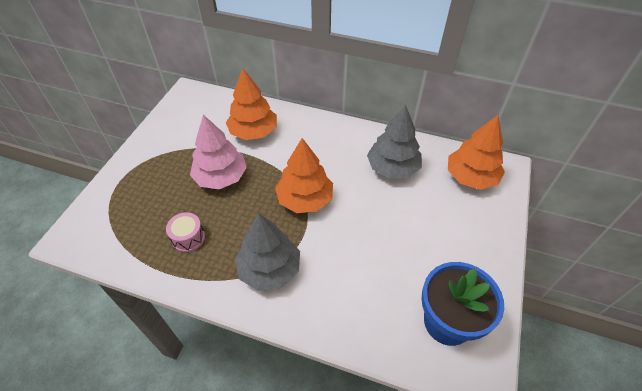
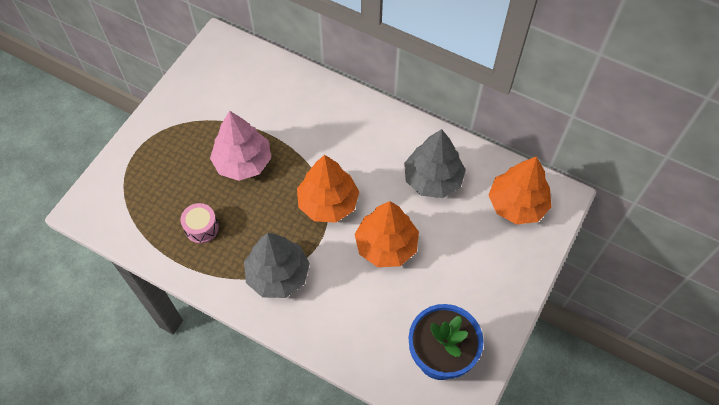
camera: 10 degrees right, 10 degrees up
(253, 132) = (286, 108): orange tree -> orange tree (386, 245)

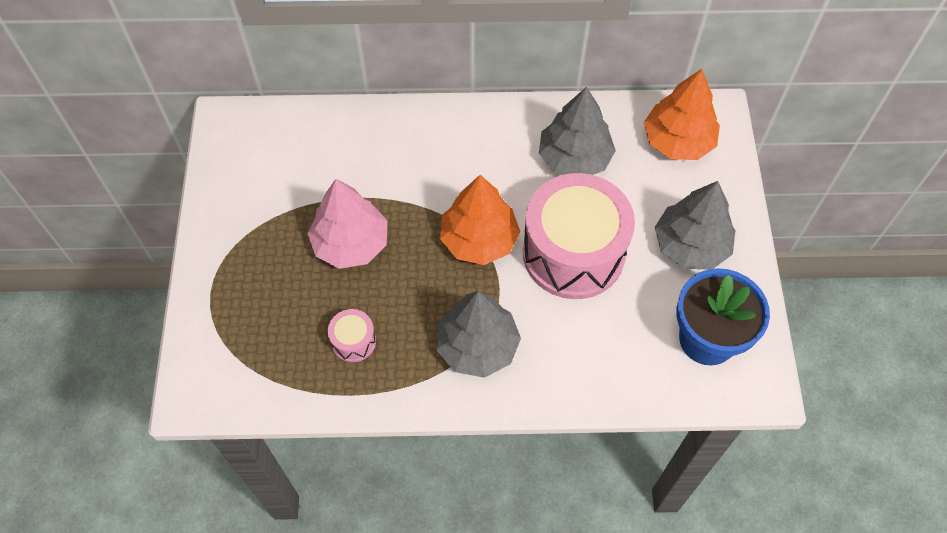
camera: 30 degrees left, 0 degrees up
(386, 245) = (573, 253): orange tree -> pink drum
(474, 284) = (691, 245): none -> grey tree

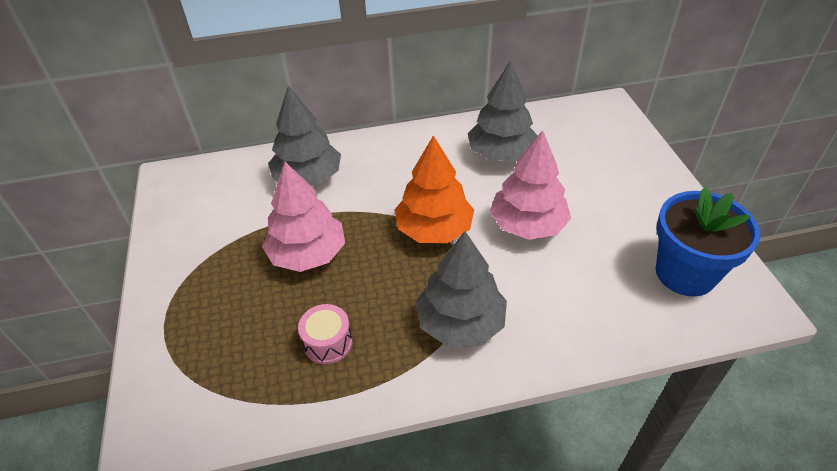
camera: 10 degrees left, 15 degrees down
(573, 253) = (527, 225): pink drum -> pink tree
(678, 141) = (585, 128): orange tree -> none
(691, 245) = (632, 200): grey tree -> grey tree (308, 177)

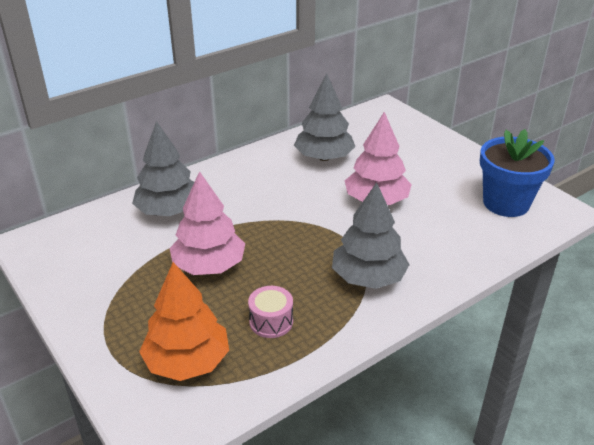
camera: 25 degrees left, 10 degrees down
(434, 229) = (305, 221): orange tree -> orange tree (187, 361)

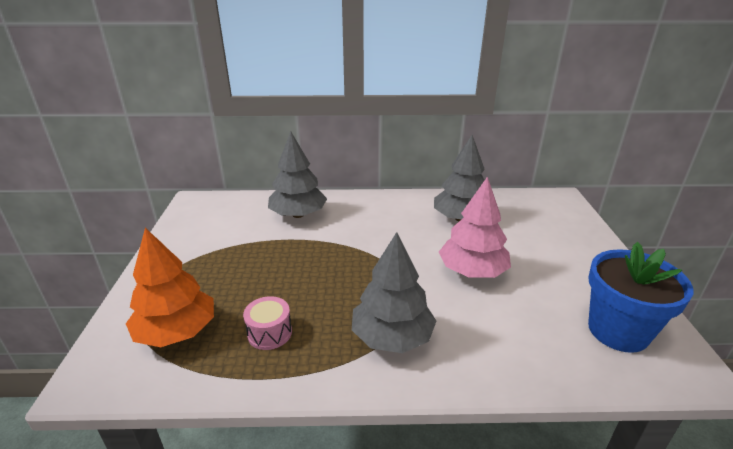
camera: 35 degrees right, 5 degrees down
(209, 266) = (278, 265): pink tree -> none

